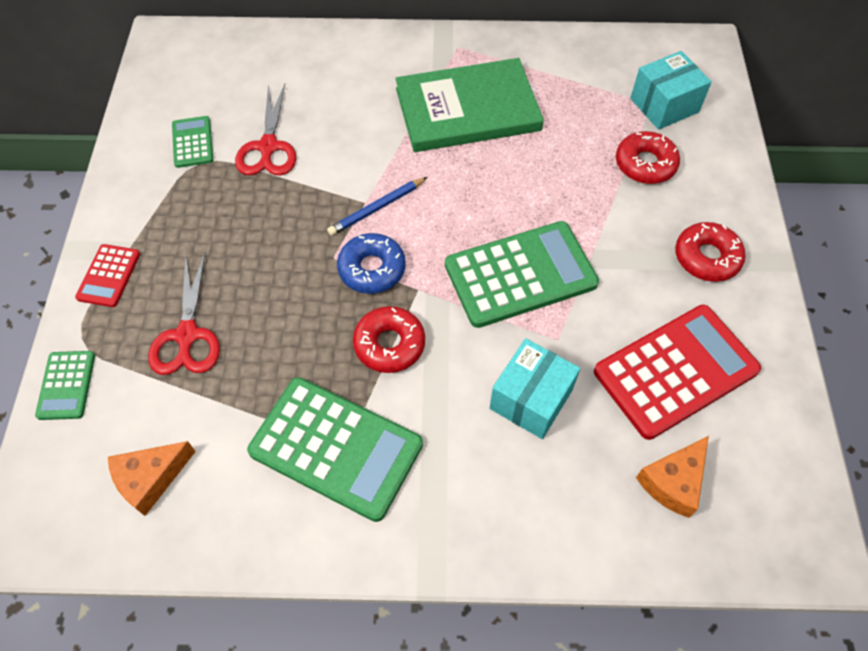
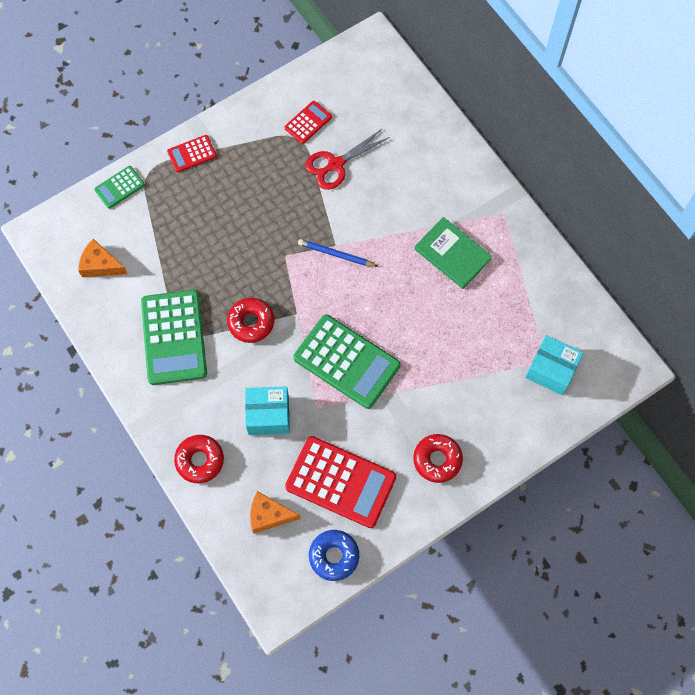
camera: 55 degrees right, 10 degrees up
(187, 335) = (185, 220): red scissors -> none
(192, 142) = (308, 122): green calculator -> red calculator
(372, 269) = (292, 280): blue donut -> blue donut (334, 556)
(467, 110) = (452, 254): green book -> green book, size x0.65
(645, 164) = (487, 385): red donut -> red donut (200, 460)

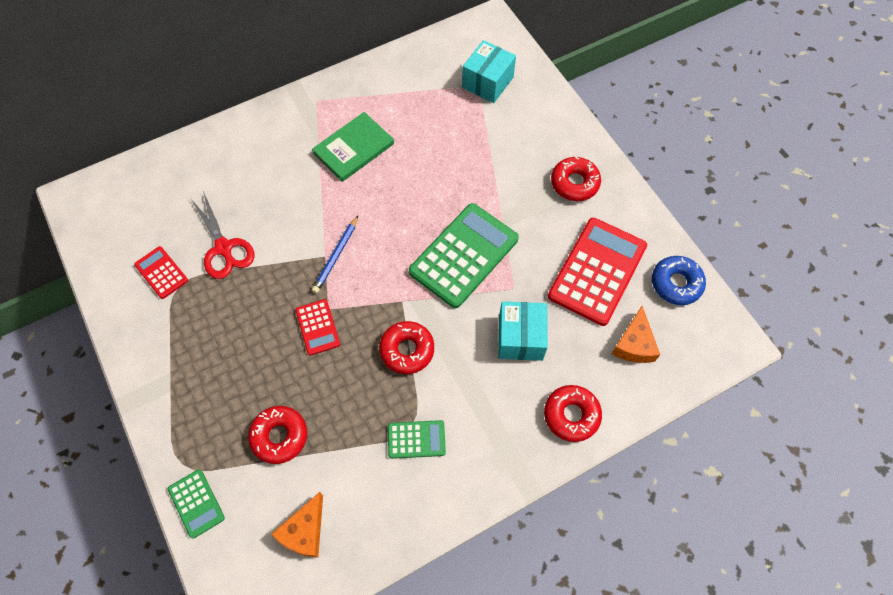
camera: 85 degrees left, 5 degrees down
(172, 235) = (279, 436): none -> red donut
(174, 337) = (416, 439): green calculator -> green calculator, size x0.50
(192, 154) = (169, 408): red calculator -> red calculator (317, 327)

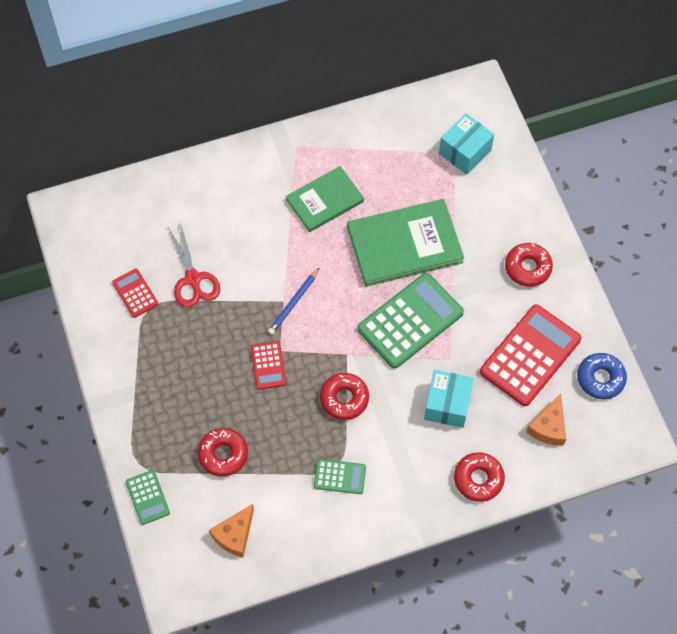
camera: 10 degrees right, 0 degrees up
(443, 179) = (404, 244): none -> green book

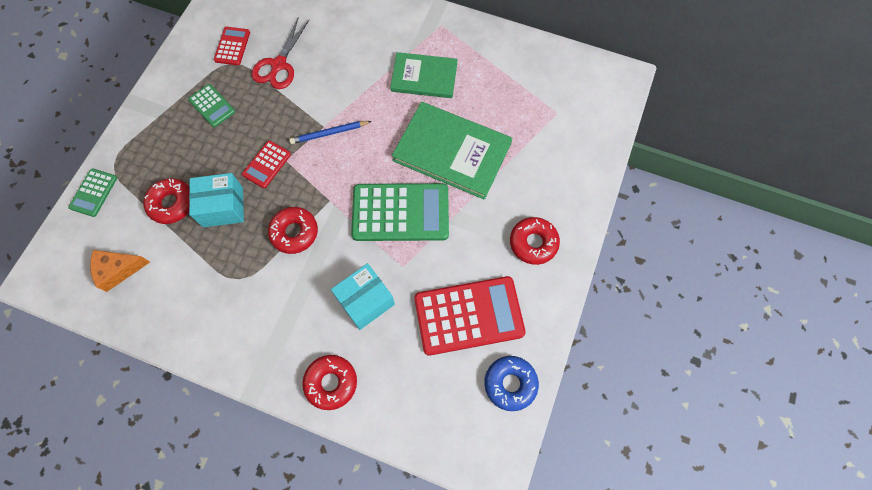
camera: 40 degrees right, 5 degrees up
(340, 477) = (232, 289): green calculator -> green calculator (212, 106)
(465, 152) = (565, 117): turquoise box -> turquoise box (223, 207)
(548, 427) = (428, 388): orange cheese -> none

